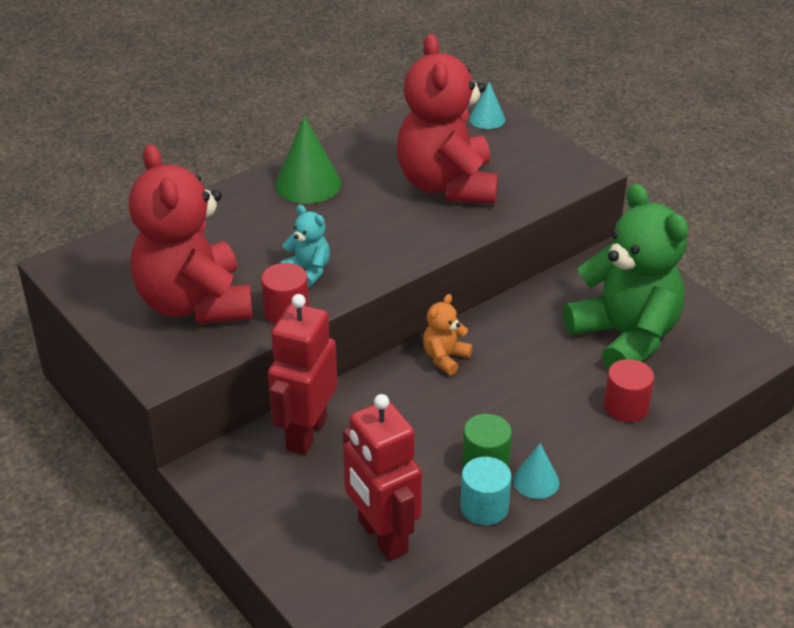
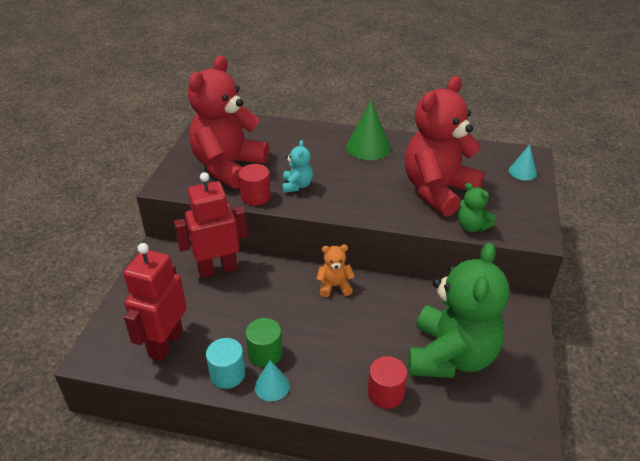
camera: 50 degrees right, 0 degrees up
(527, 199) = (471, 227): none -> green teddy bear

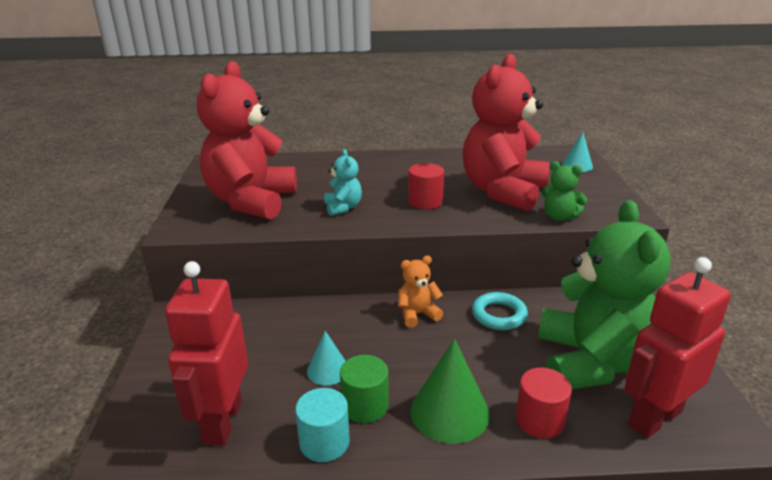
camera: 15 degrees left, 10 degrees down
(217, 269) = (264, 321): red robot -> red robot (654, 418)
(255, 196) = (298, 224): red cylinder -> red cylinder (425, 202)
(272, 386) = (391, 444): turquoise cone -> turquoise cone (328, 370)
(368, 147) = (405, 165): green cone -> green cone (449, 412)
(398, 300) = (499, 315): none -> turquoise ring

